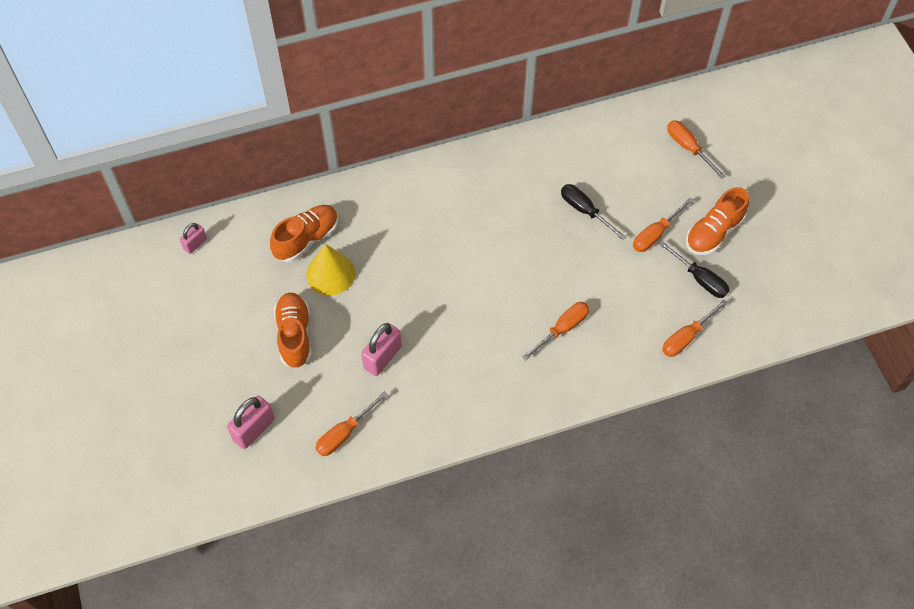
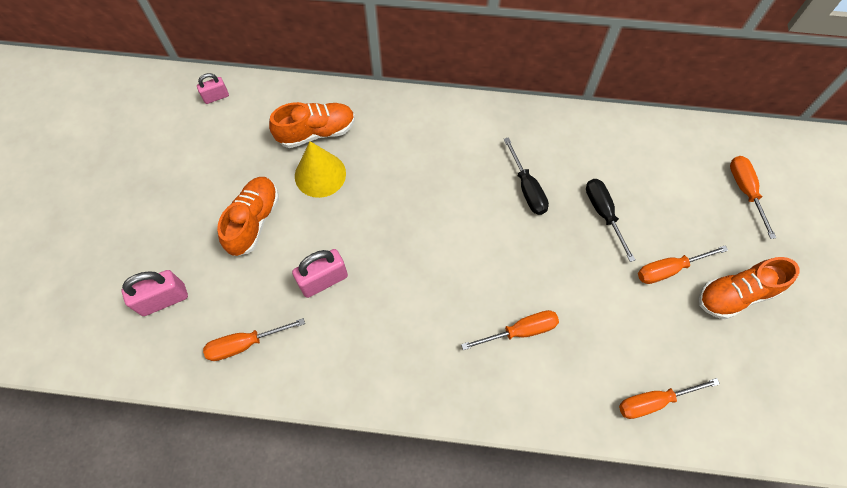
camera: 25 degrees right, 5 degrees up
(699, 279) = (697, 340): black screwdriver -> black screwdriver (527, 188)

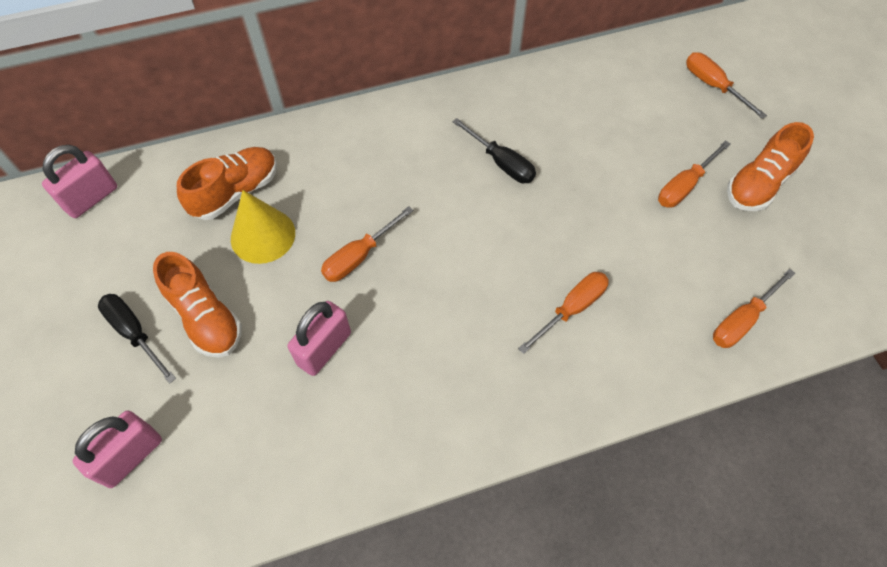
camera: 25 degrees left, 5 degrees down
(216, 97) = (91, 198): pink padlock -> pink padlock, size x1.66
(245, 344) = (262, 462): orange screwdriver -> orange screwdriver (359, 256)
(254, 221) = (206, 318): orange shoe -> orange shoe turned 150 degrees clockwise
(603, 214) = (592, 158): black screwdriver -> black screwdriver (134, 333)

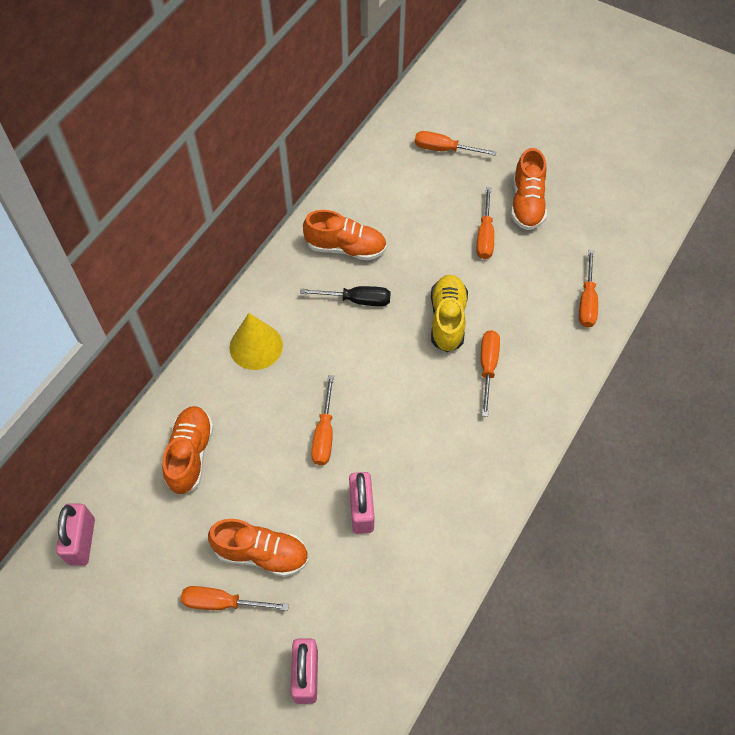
camera: 40 degrees left, 0 degrees up
(134, 333) = (222, 603): black screwdriver -> orange screwdriver
(263, 235) = (243, 470): yellow cone -> yellow cone (256, 346)
(534, 113) = (346, 248): none -> orange shoe
(572, 237) = (447, 319): none -> yellow shoe

